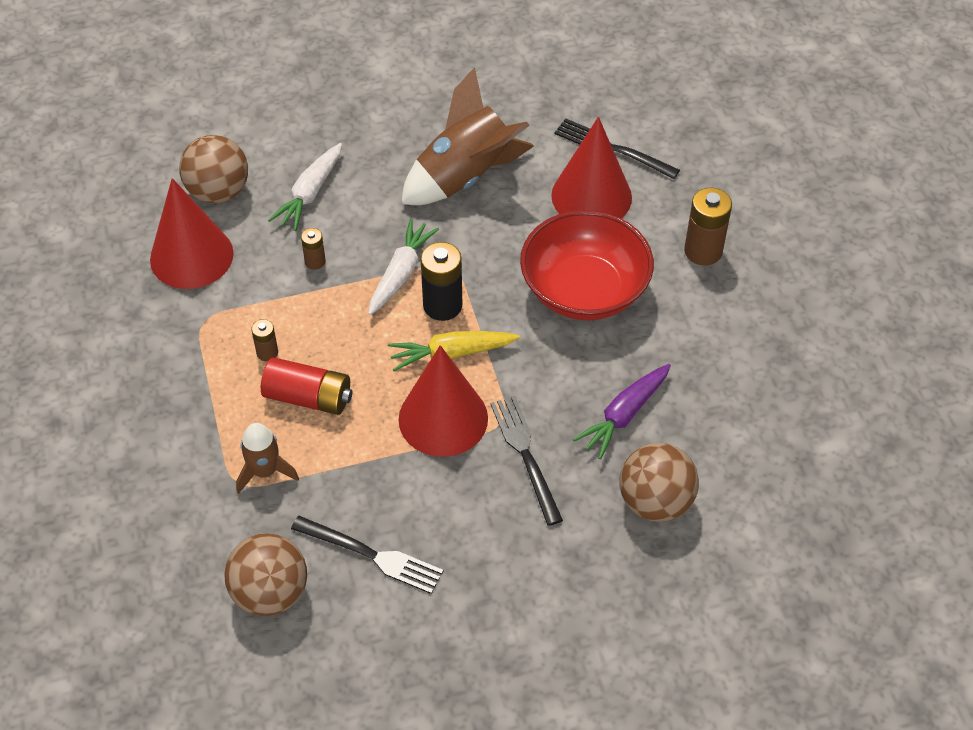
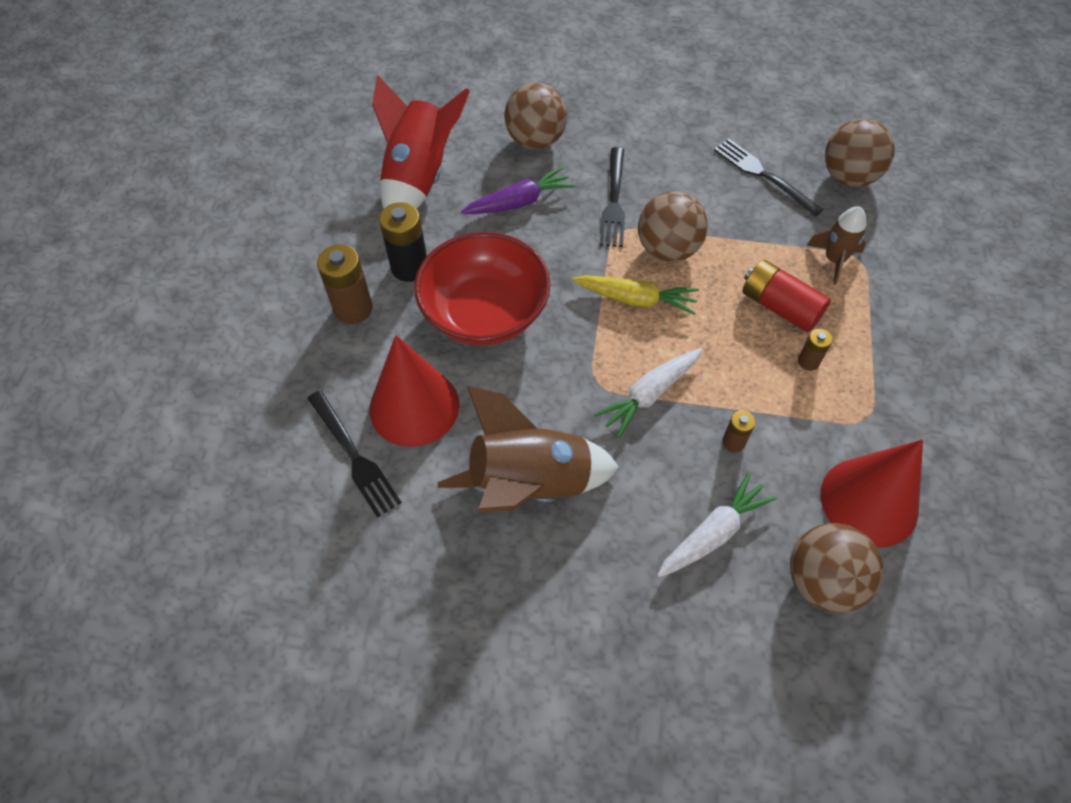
camera: 155 degrees left, 5 degrees up
(442, 305) = (623, 346): black battery -> black battery (409, 267)
(443, 418) = (667, 249): red cone -> brown ball
(746, 403) = (419, 178): none -> red rocket

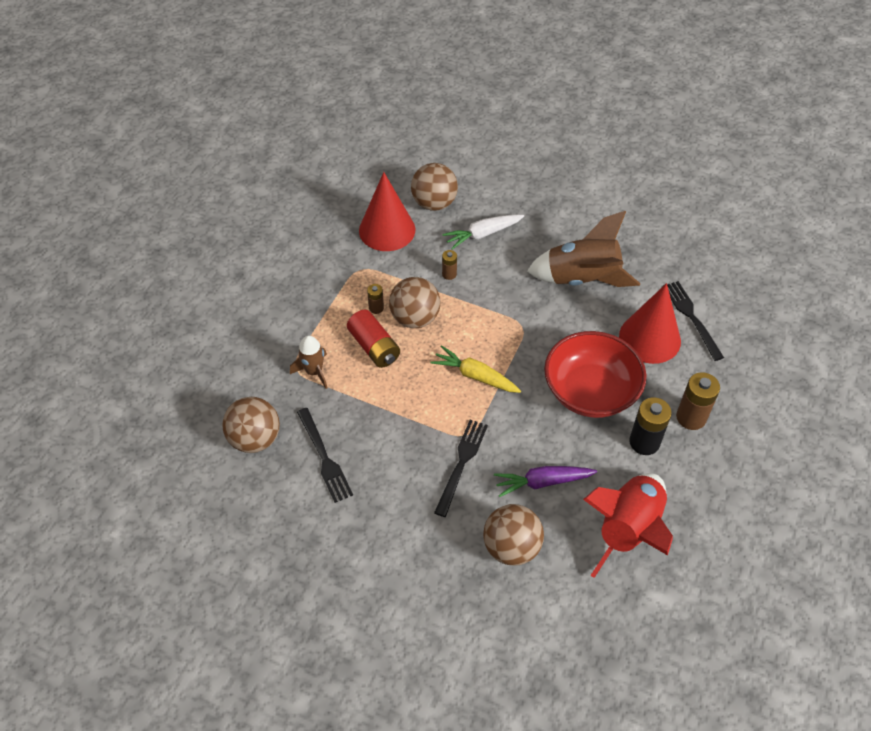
camera: 165 degrees left, 5 degrees down
(649, 394) = (490, 311): white carrot -> none
(667, 249) = (435, 409): brown ball -> brown ball (415, 318)

